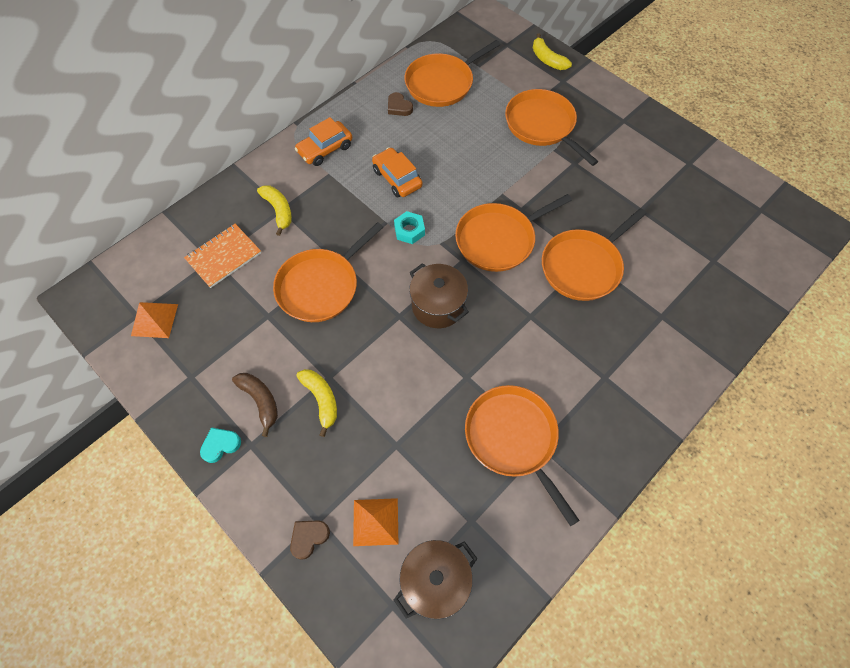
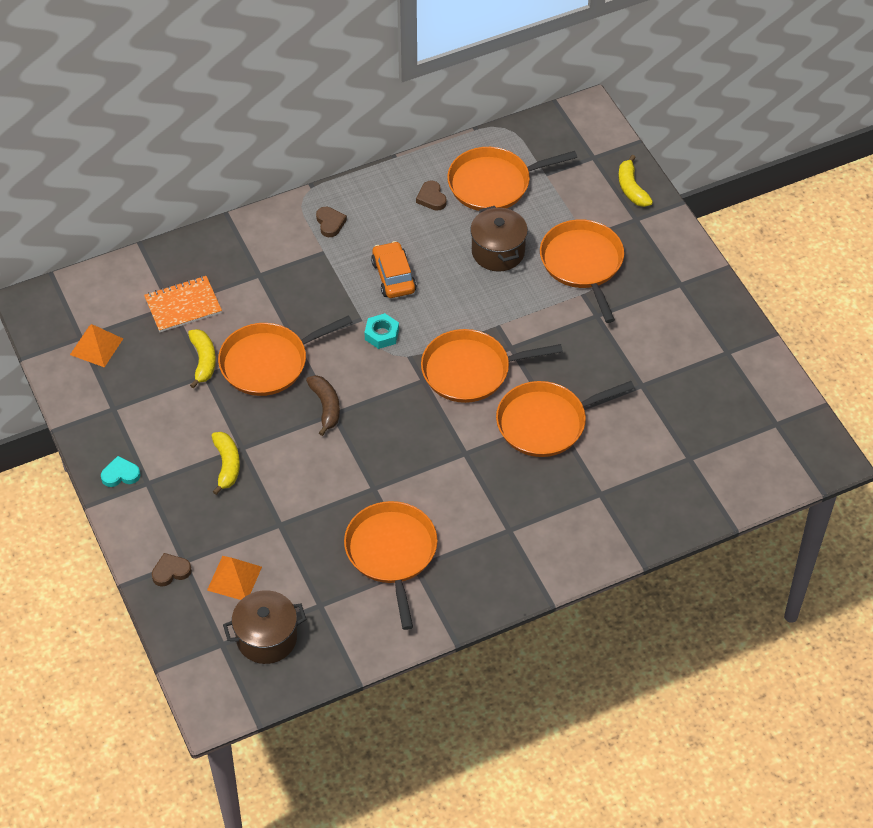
camera: 20 degrees right, 10 degrees down
(260, 401) = (170, 449): brown banana -> brown banana (326, 407)
(278, 211) = (255, 275): yellow banana -> yellow banana (203, 361)
(325, 149) = (330, 223): orange car -> brown heart
(438, 306) = (376, 415): brown pot -> brown pot (498, 252)

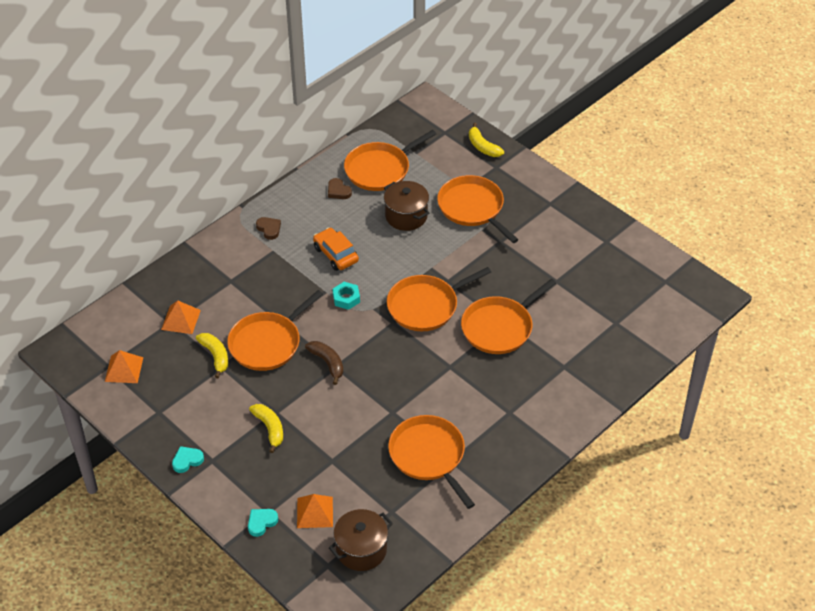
camera: 20 degrees left, 5 degrees down
(171, 571) = (261, 522): brown heart -> turquoise heart
(183, 306) = (180, 319): orange notebook -> orange pyramid

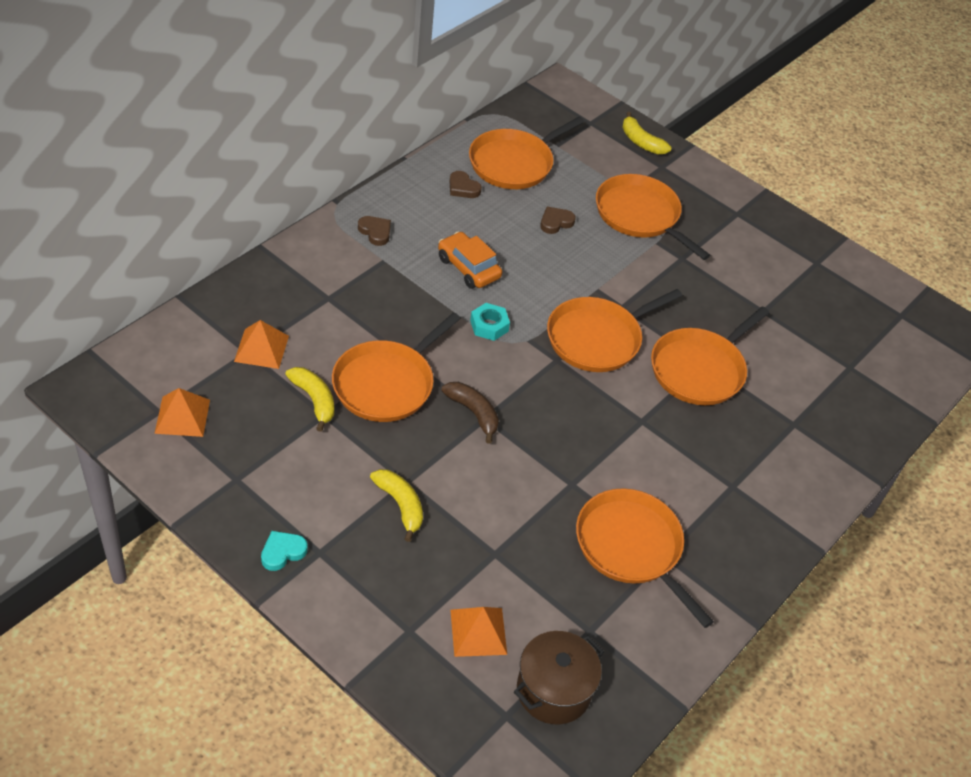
camera: 10 degrees left, 0 degrees up
(261, 522) = (401, 648): turquoise heart -> none
(406, 216) = (555, 222): brown pot -> brown heart

